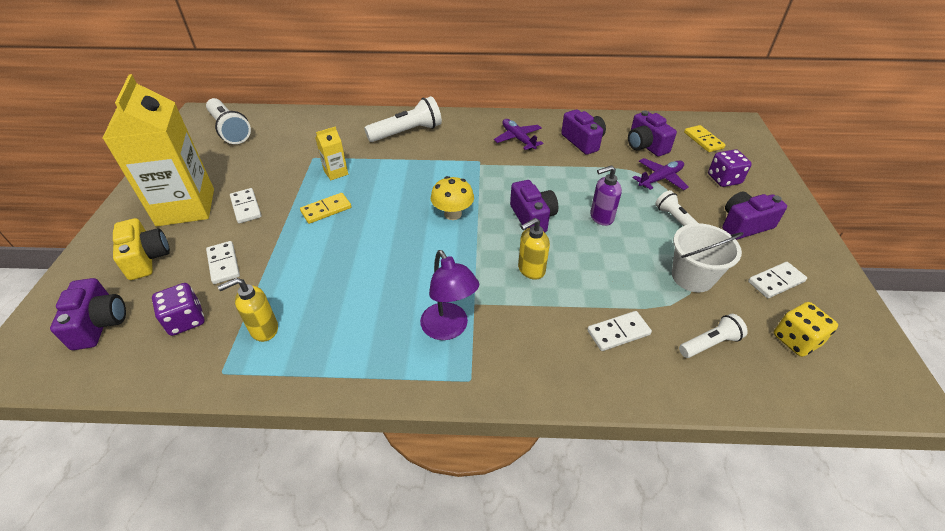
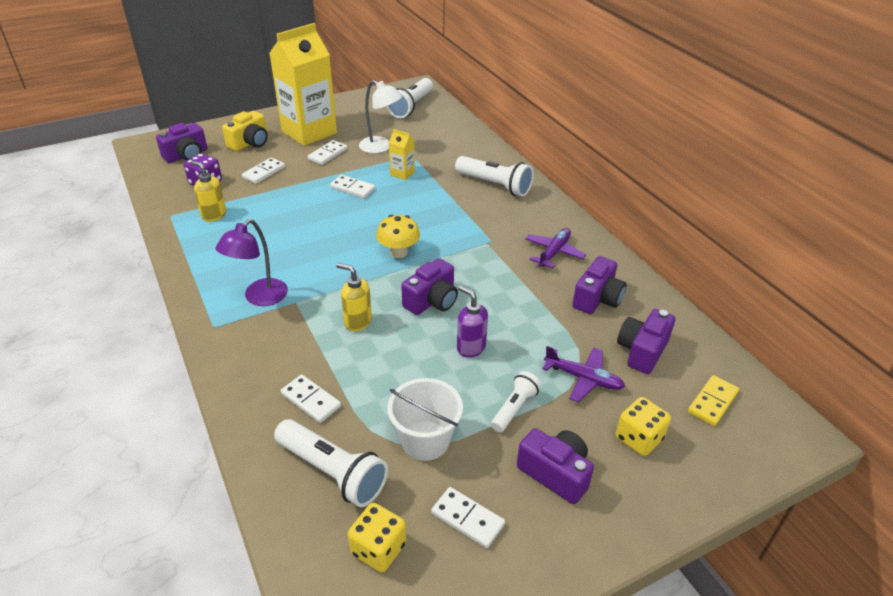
camera: 60 degrees right, 5 degrees down
(277, 170) = (381, 147): none -> white lamp
(326, 210) = (352, 188): yellow domino -> white domino
(710, 343) = (332, 472): white flashlight -> white flashlight, size x1.69
(724, 179) = (639, 438): purple dice -> yellow dice

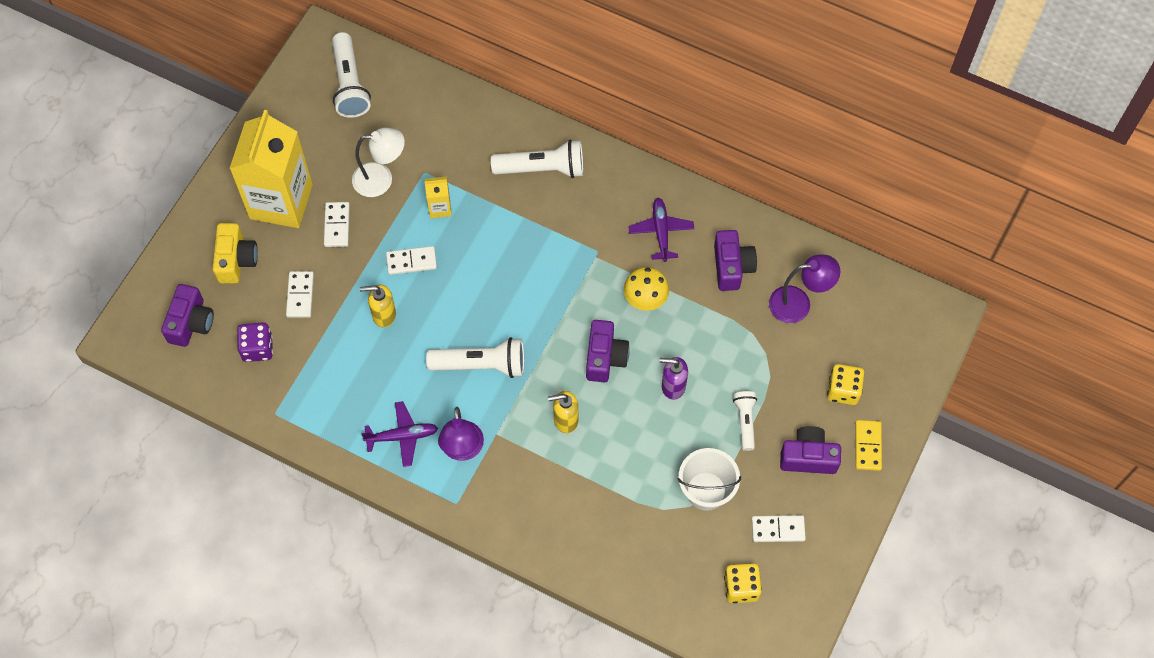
camera: 35 degrees left, 25 degrees up
(214, 215) = (316, 385): yellow soap dispenser -> yellow soap dispenser (383, 315)
(310, 400) = (598, 515): white domino -> none
(332, 472) = (666, 558): white flashlight -> white flashlight (481, 365)
(398, 252) = (530, 319): yellow mushroom -> yellow mushroom (645, 299)
(583, 378) = (774, 360): purple plane -> purple plane (402, 436)
(642, 351) = (798, 303): purple camera -> purple lamp
(712, 402) = (873, 322): yellow domino -> yellow domino (868, 446)

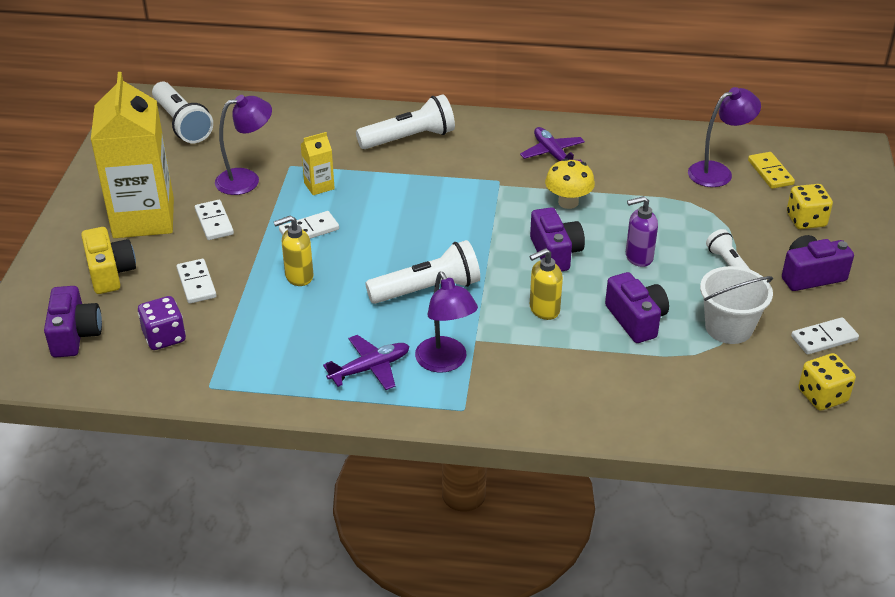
camera: 20 degrees left, 25 degrees down
(381, 179) = (246, 179): white lamp -> purple lamp
(732, 267) = (637, 162): purple camera -> purple camera (636, 320)
(868, 446) = (861, 253): yellow domino -> yellow domino (770, 172)

